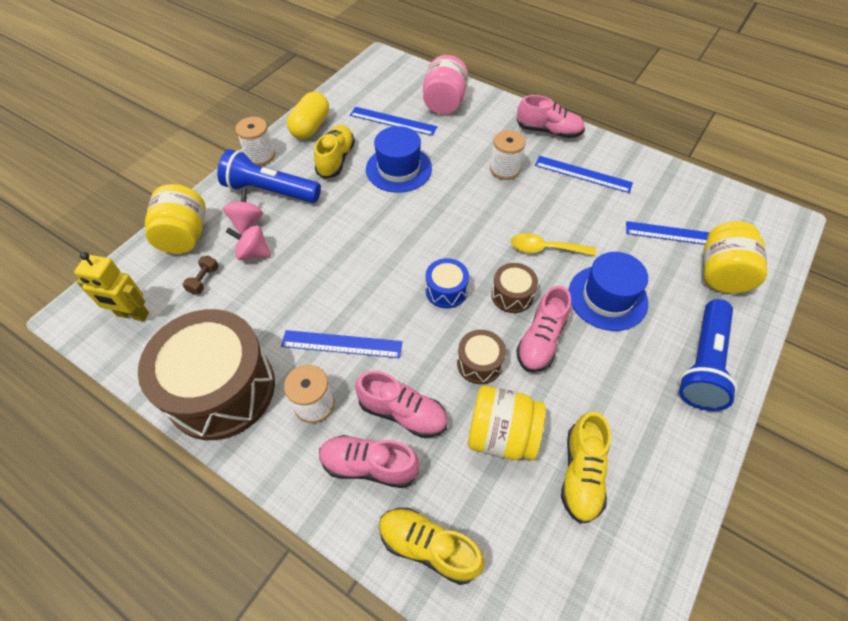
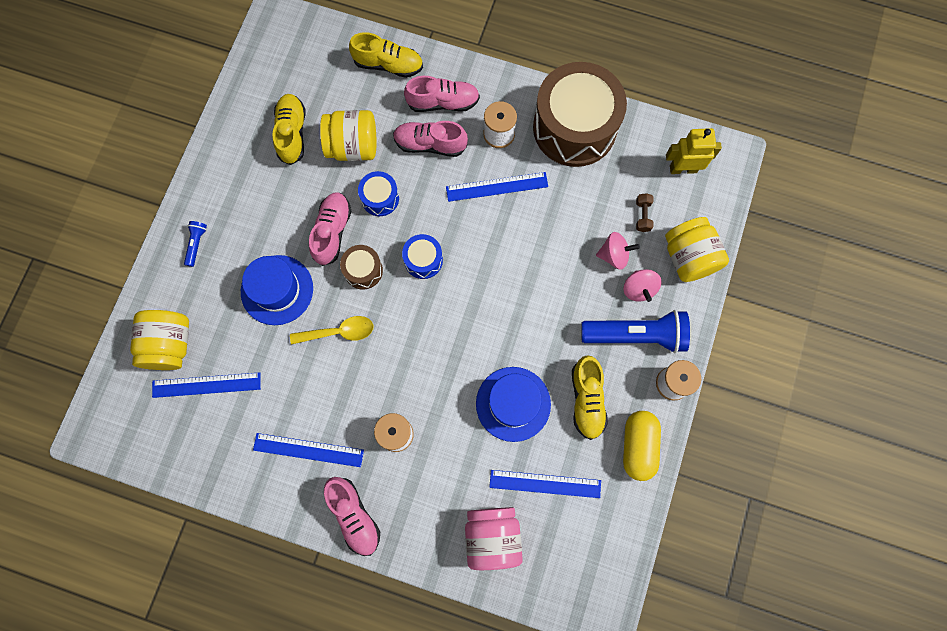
camera: 165 degrees right, 20 degrees up
(479, 363) = (380, 198): brown drum -> blue drum
(548, 131) = (354, 516): pink shoe -> pink shoe turned 120 degrees counterclockwise
(703, 363) = (196, 244): blue flashlight -> blue flashlight, size x0.44

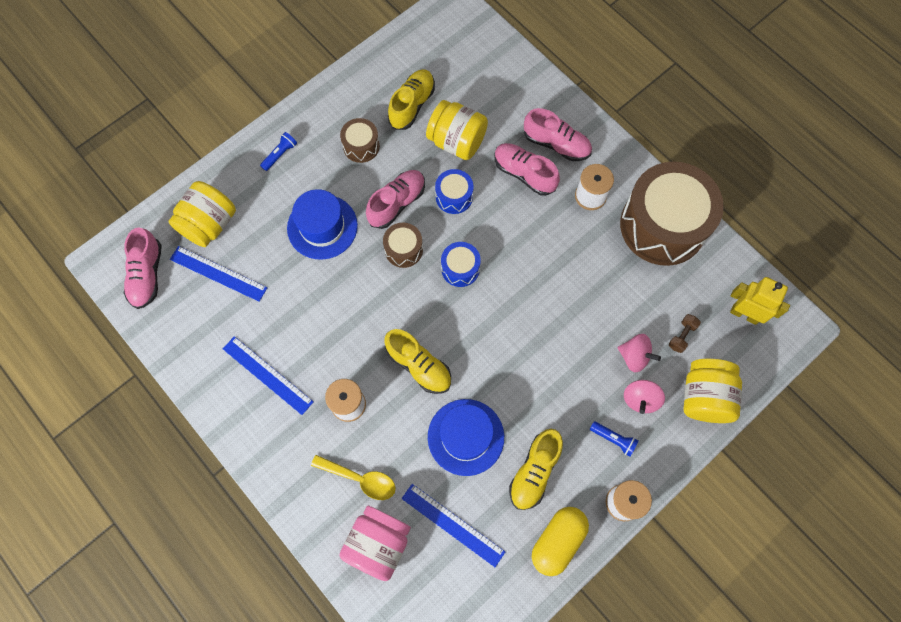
camera: 30 degrees right, 5 degrees down
(268, 196) = (361, 146): none -> brown drum
(339, 332) = (352, 290): yellow spoon -> yellow spoon (360, 479)
(354, 516) = (271, 454): pink shoe -> pink shoe (147, 275)
(388, 64) = (527, 89): yellow shoe -> yellow shoe (419, 366)
(497, 187) = (562, 240): blue ruler -> none
(635, 335) = (613, 439): blue flashlight -> blue flashlight, size x0.44

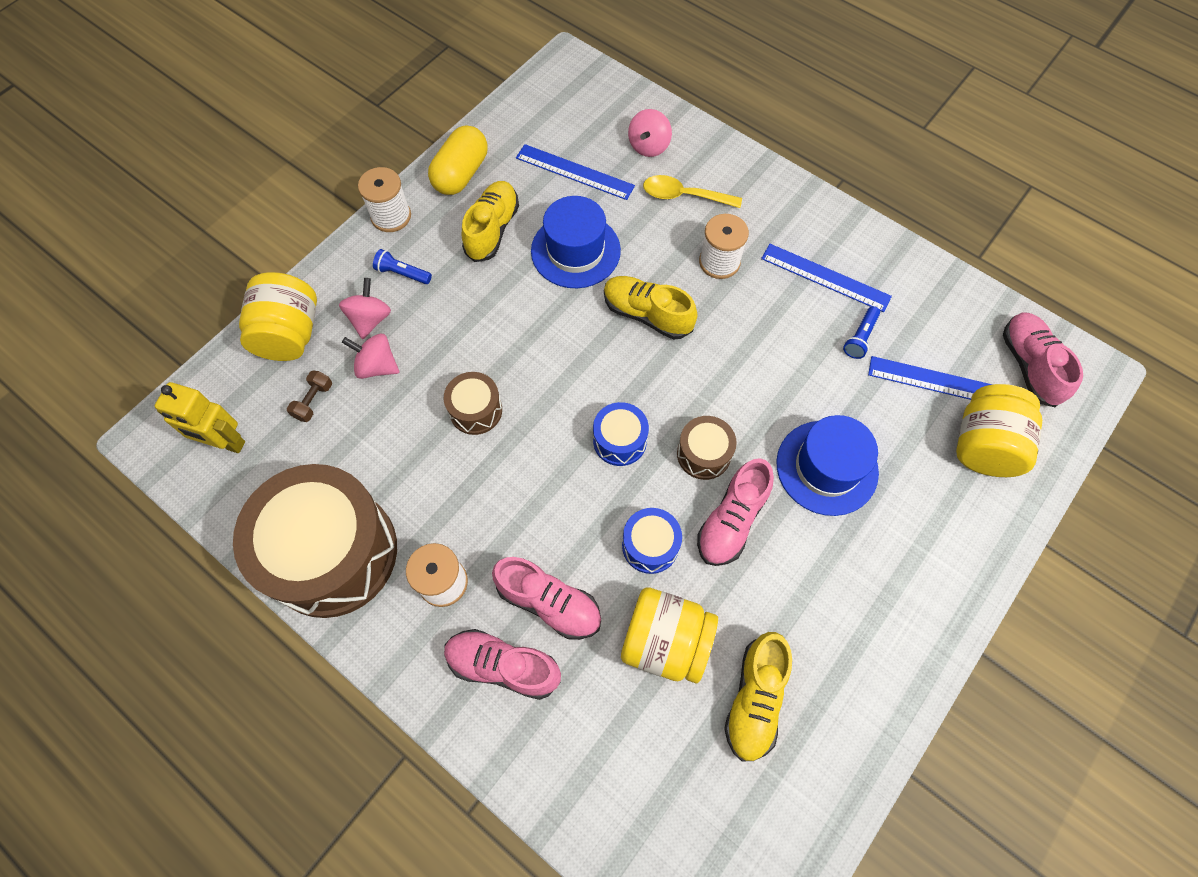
camera: 170 degrees right, 5 degrees down
(280, 154) = (932, 569): blue flashlight -> blue flashlight (860, 337)
(361, 146) = (814, 606): brown drum -> brown drum (476, 410)
(378, 544) = (649, 146): pink jar -> pink spinning top

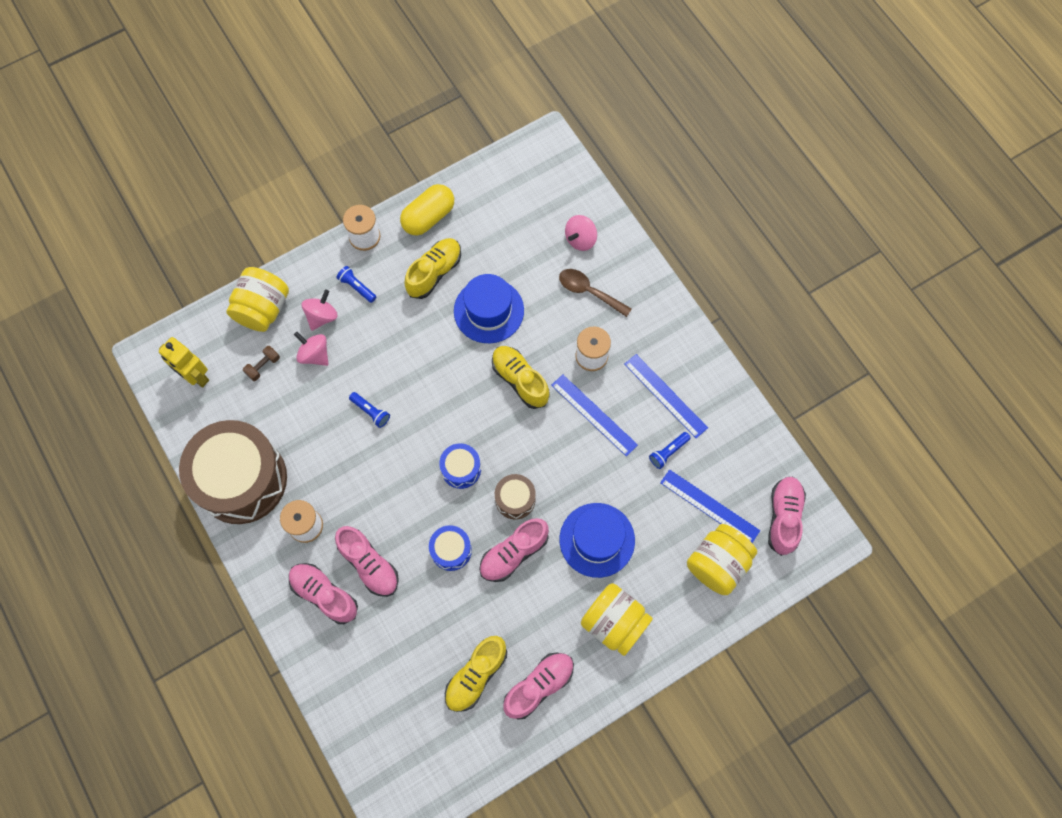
camera: 20 degrees right, 5 degrees up
(476, 410) = (370, 411): brown drum -> blue flashlight
(574, 172) = (514, 243): blue ruler -> blue ruler (594, 414)
(665, 641) = (434, 617): yellow jar -> yellow jar (614, 622)
(684, 196) = (589, 292): yellow spoon -> brown spoon
(843, 681) = (539, 686): none -> pink shoe

